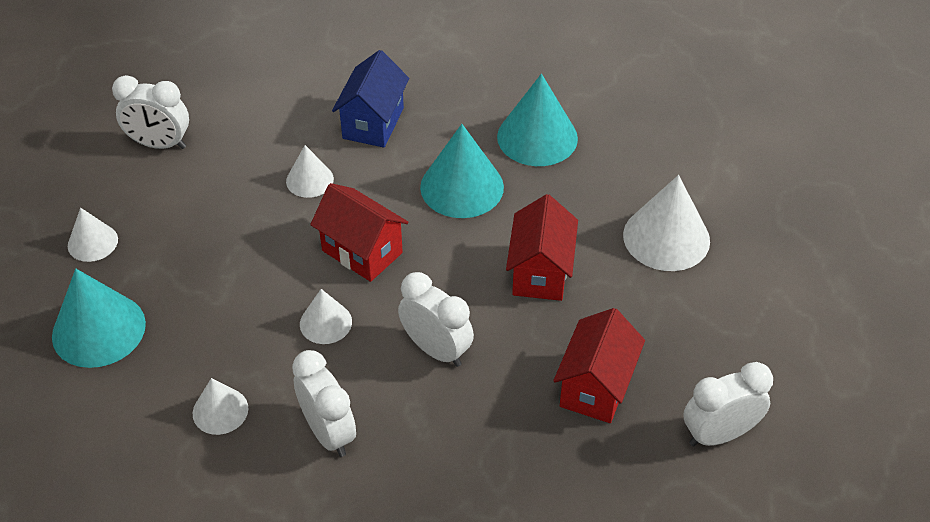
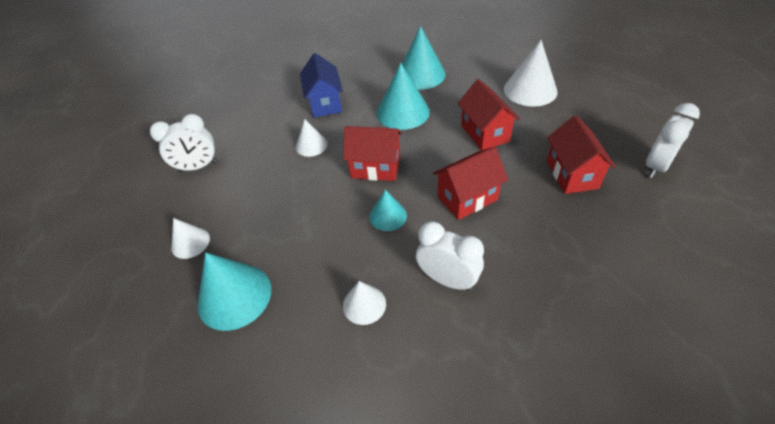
camera: 25 degrees left, 0 degrees up
(325, 322) = (388, 216): white cone -> turquoise cone
(436, 349) = (467, 198): white clock -> red house

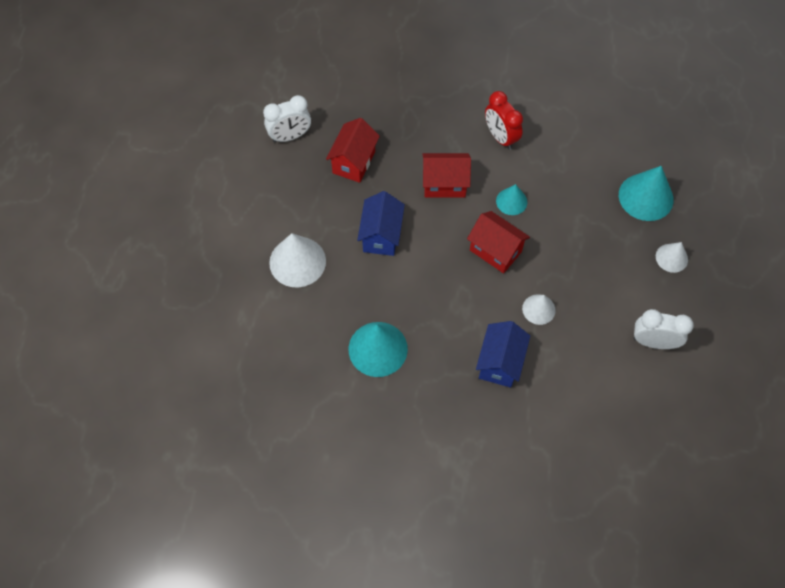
camera: 155 degrees left, 15 degrees up
(364, 304) = (562, 149): white cone -> none
(403, 112) = (432, 303): turquoise cone -> none
(447, 279) = (500, 137): white clock -> red clock
(485, 133) = (381, 235): red house -> blue house

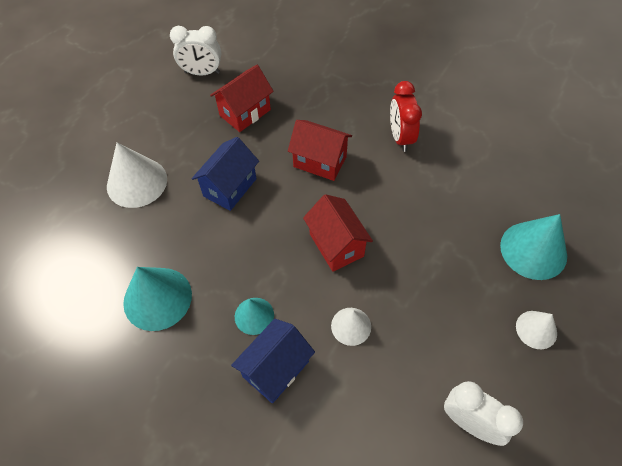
camera: 25 degrees right, 5 degrees down
(511, 201) = (380, 202): turquoise cone -> turquoise cone (254, 315)

